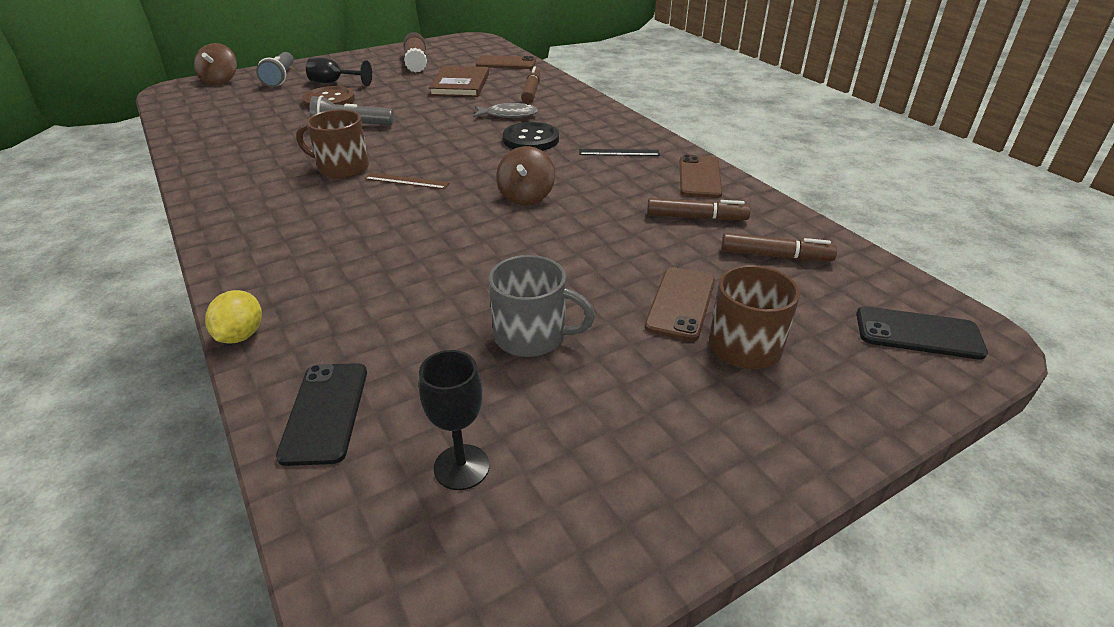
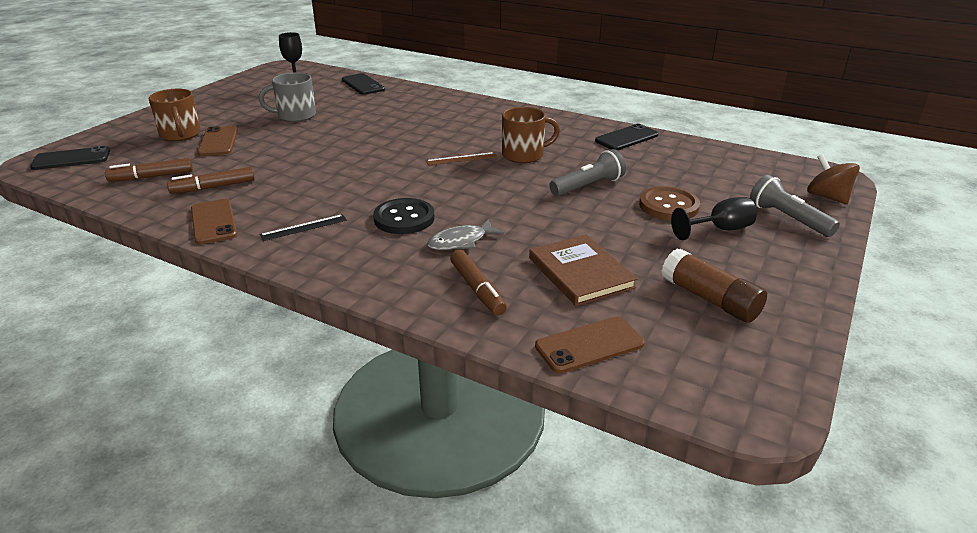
camera: 150 degrees right, 5 degrees down
(213, 158) = (626, 138): none -> black phone
(241, 335) = (432, 90): yellow lemon -> none
(526, 196) = (358, 170): brown spinning top -> none

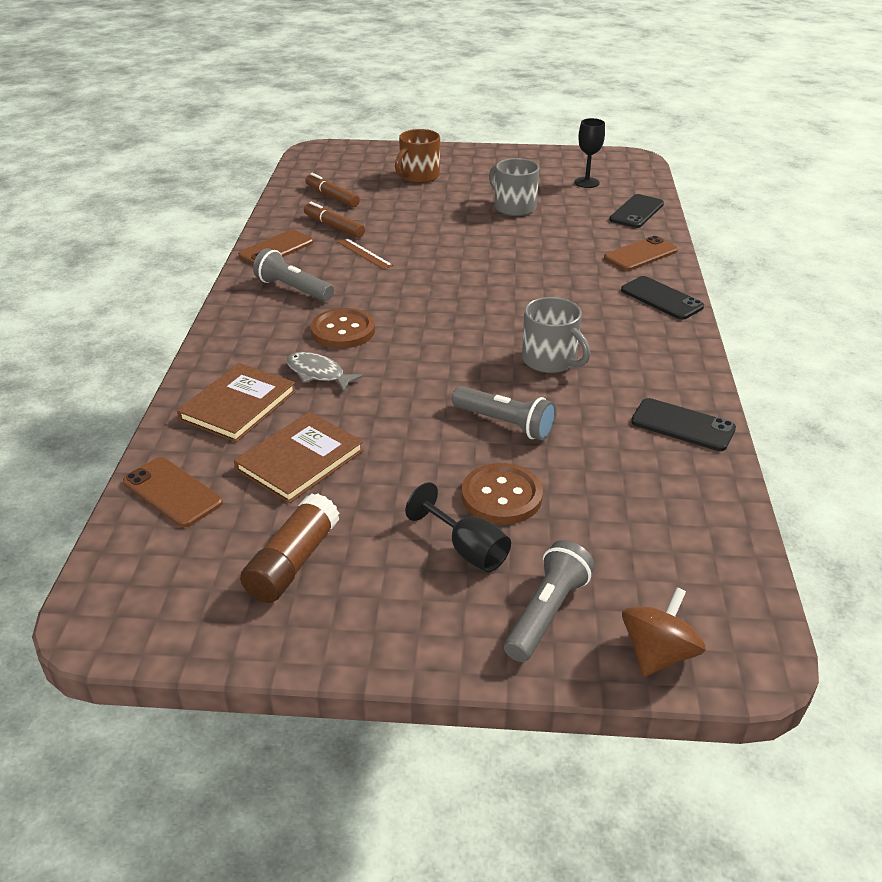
camera: 65 degrees right, 5 degrees up
(71, 159) = (336, 157): black phone -> black phone (661, 298)
(218, 141) = (421, 196): brown phone -> brown phone (640, 254)
(304, 227) = (293, 289): black ruler -> grey flashlight
(404, 218) = (343, 331): black button -> brown button
(461, 159) = (501, 324): brown ruler -> brown ruler (364, 253)
(477, 289) = (238, 405): brown marker -> brown book
(524, 155) = (550, 360): brown mug -> grey mug

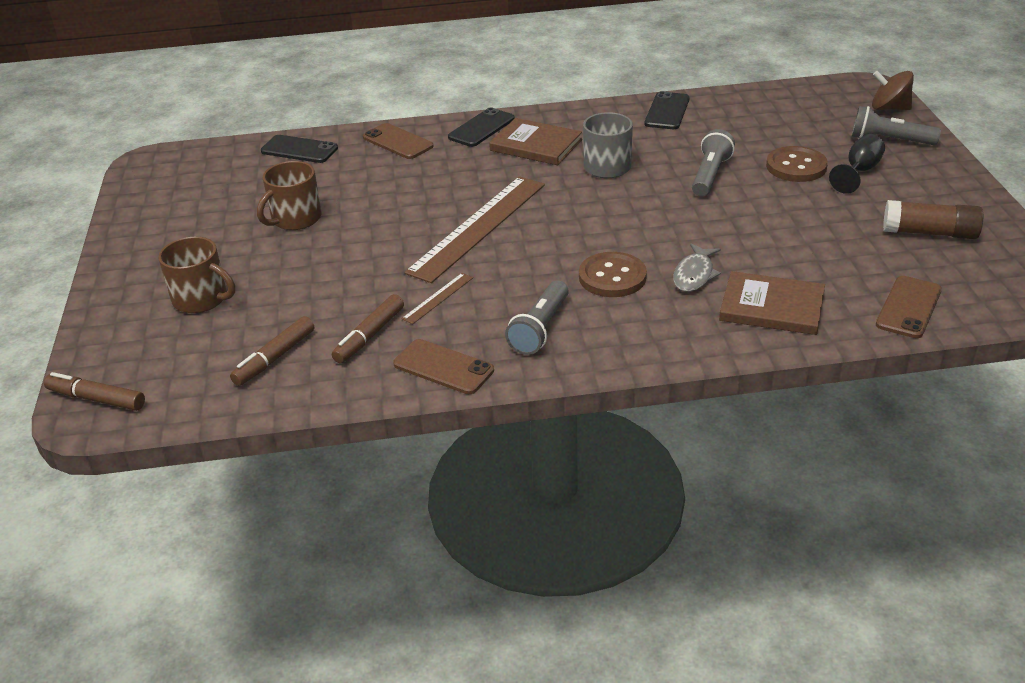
camera: 100 degrees left, 0 degrees up
(300, 460) = (821, 255): brown book -> brown book (536, 145)
(330, 151) = (97, 399): none -> brown marker
(462, 278) = (478, 227): none -> brown ruler
(514, 207) = (295, 219): grey mug -> brown mug
(586, 182) = (221, 182): black goblet -> none

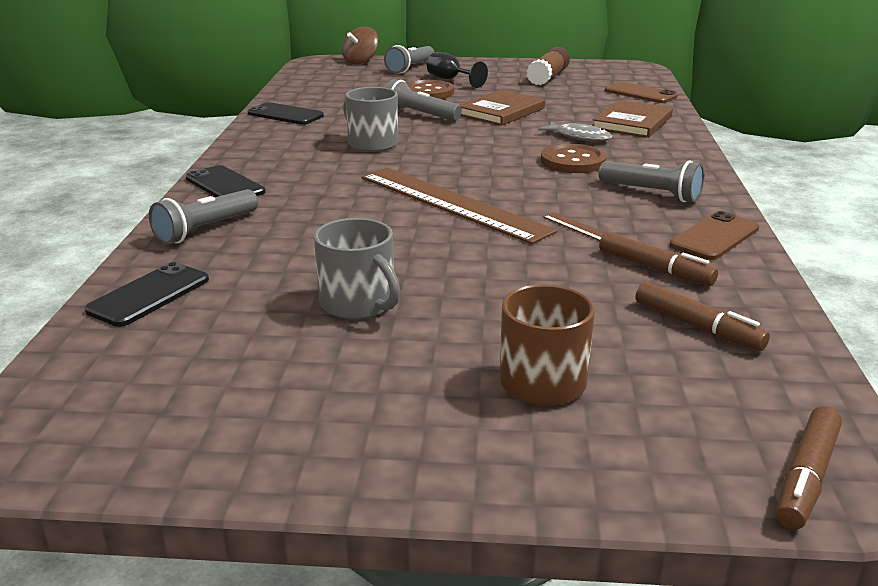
camera: 80 degrees left, 10 degrees down
(295, 219) = (359, 304): brown mug -> grey mug
(398, 142) = (205, 230): brown phone -> grey flashlight
(536, 145) = (296, 166): brown book -> brown book (501, 111)

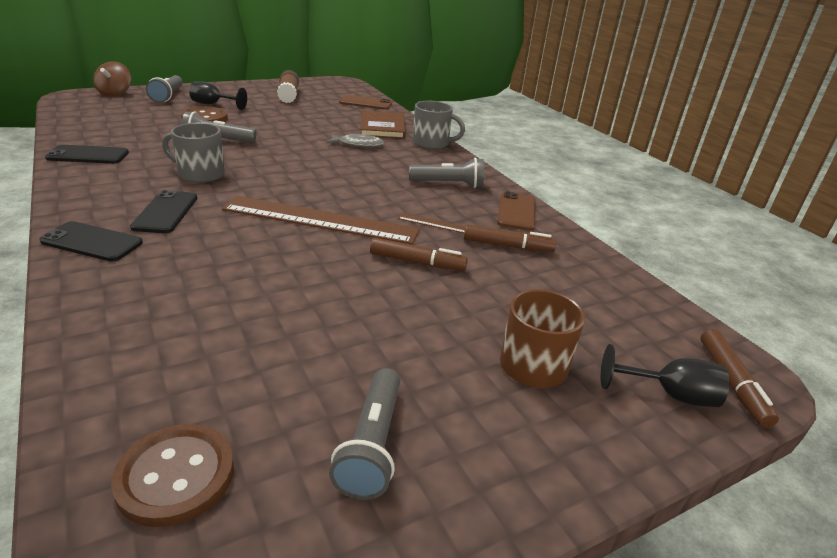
camera: 35 degrees left, 5 degrees up
(149, 295) = (121, 391): black phone -> black phone (165, 212)
(205, 230) = (116, 297): grey flashlight -> grey flashlight (372, 445)
(359, 304) = (336, 337): grey mug -> grey mug (432, 143)
(501, 111) = (280, 129): brown book -> none
(573, 161) = (373, 166): brown button -> brown button (175, 476)
(690, 459) = (669, 395): none -> black goblet
(697, 326) = (573, 286): brown marker -> brown marker (416, 262)

